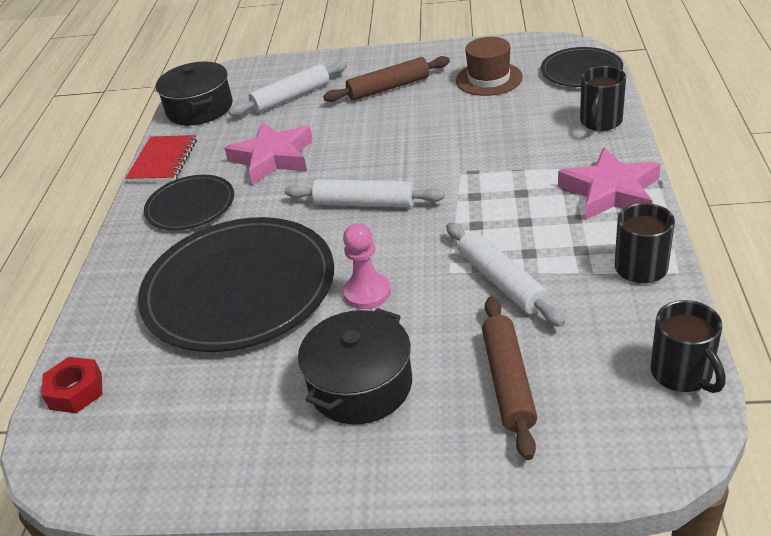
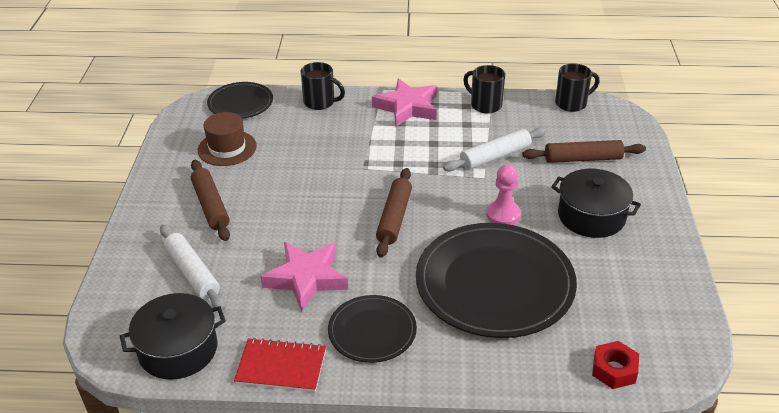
camera: 95 degrees left, 0 degrees up
(364, 203) = (394, 218): white rolling pin -> brown rolling pin

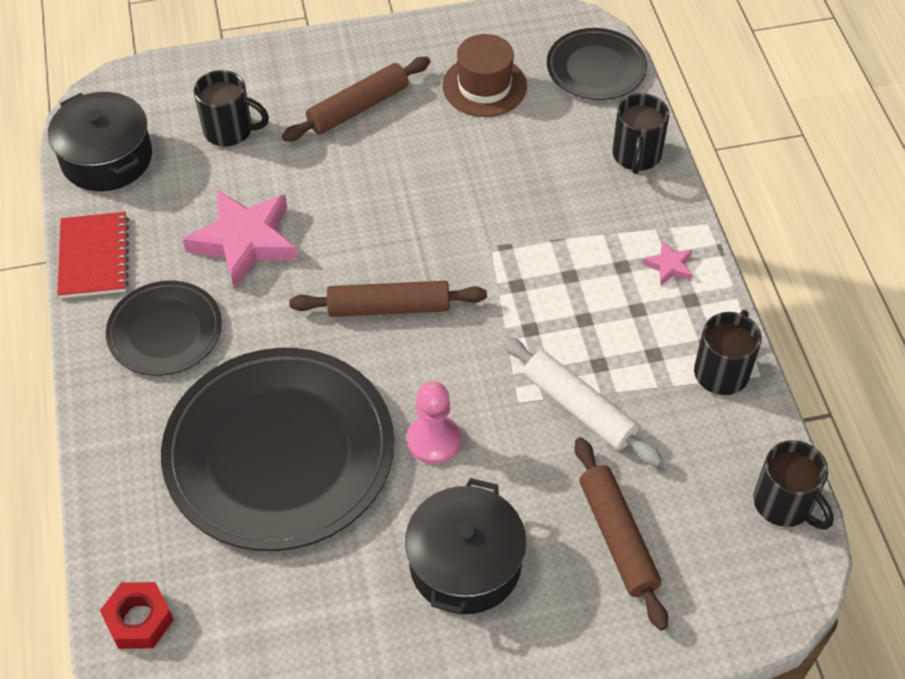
camera: 75 degrees right, 15 degrees up
(192, 273) = (230, 131): white rolling pin -> black mug
(407, 107) = (669, 266): pink star -> pink star, size x0.45

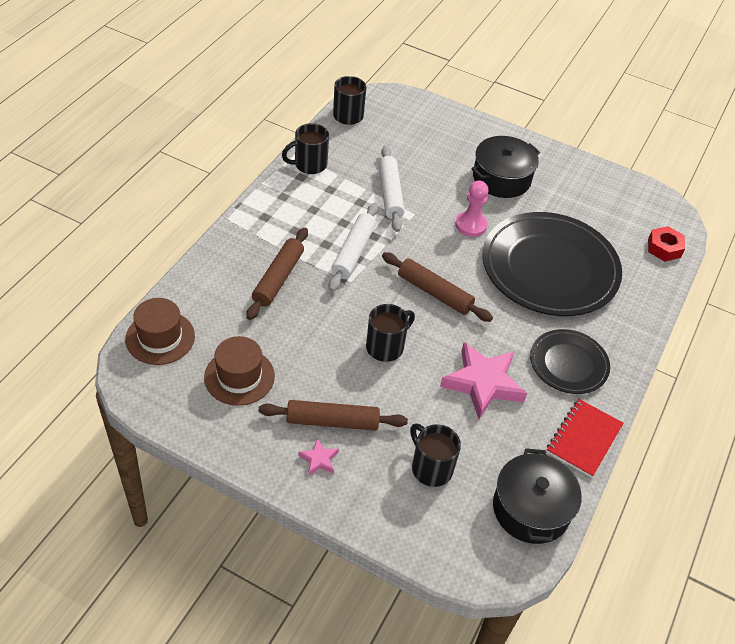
camera: 145 degrees left, 5 degrees down
(529, 289) = (353, 252): none -> white rolling pin
(596, 68) = (160, 337): black plate -> brown hat
(617, 537) = (428, 147): brown rolling pin -> brown rolling pin (278, 278)
(636, 156) = (212, 273): black mug -> black mug (386, 346)
(669, 266) = (272, 215): pink star -> pink star (319, 459)

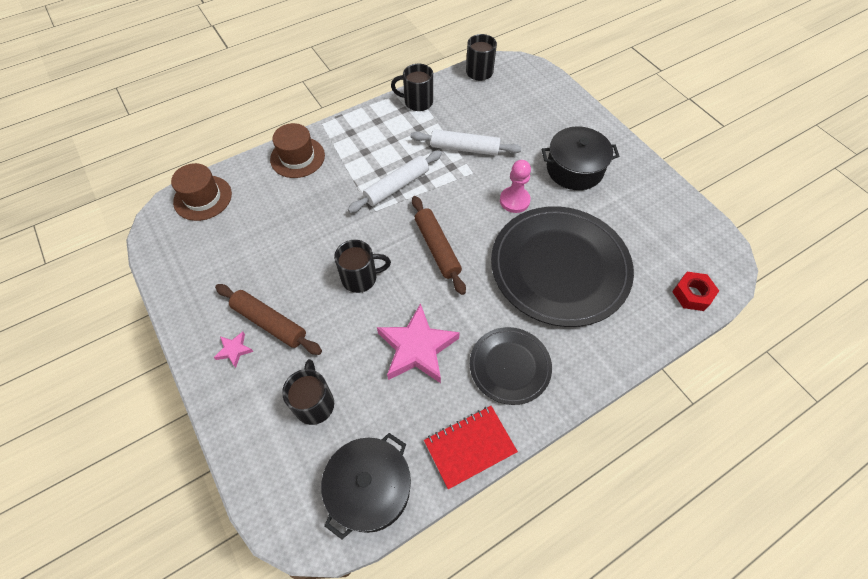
camera: 35 degrees right, 10 degrees up
(239, 376) = (232, 253): brown hat -> brown hat (297, 157)
(278, 278) = (322, 185): brown rolling pin -> none
(390, 194) = (464, 148): white rolling pin -> white rolling pin turned 75 degrees clockwise

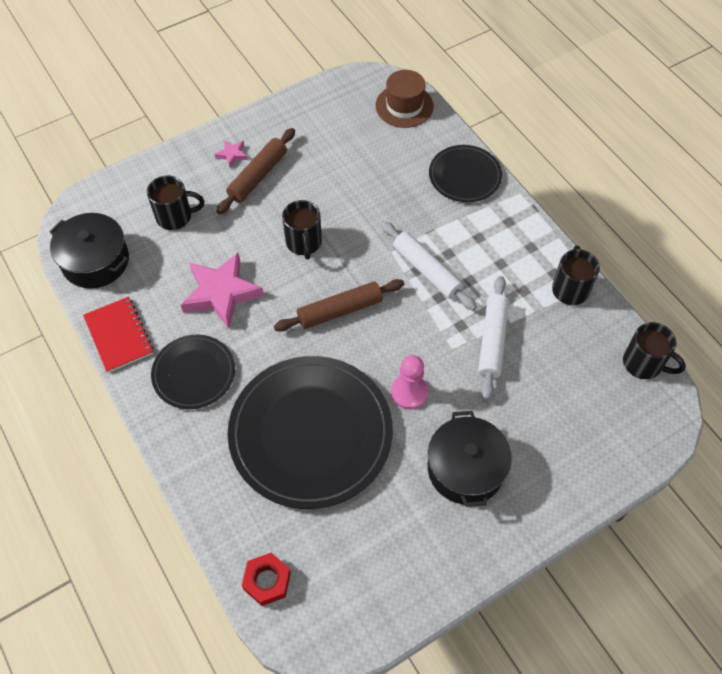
camera: 90 degrees right, 0 degrees up
(297, 157) = (465, 176): brown hat -> black plate

